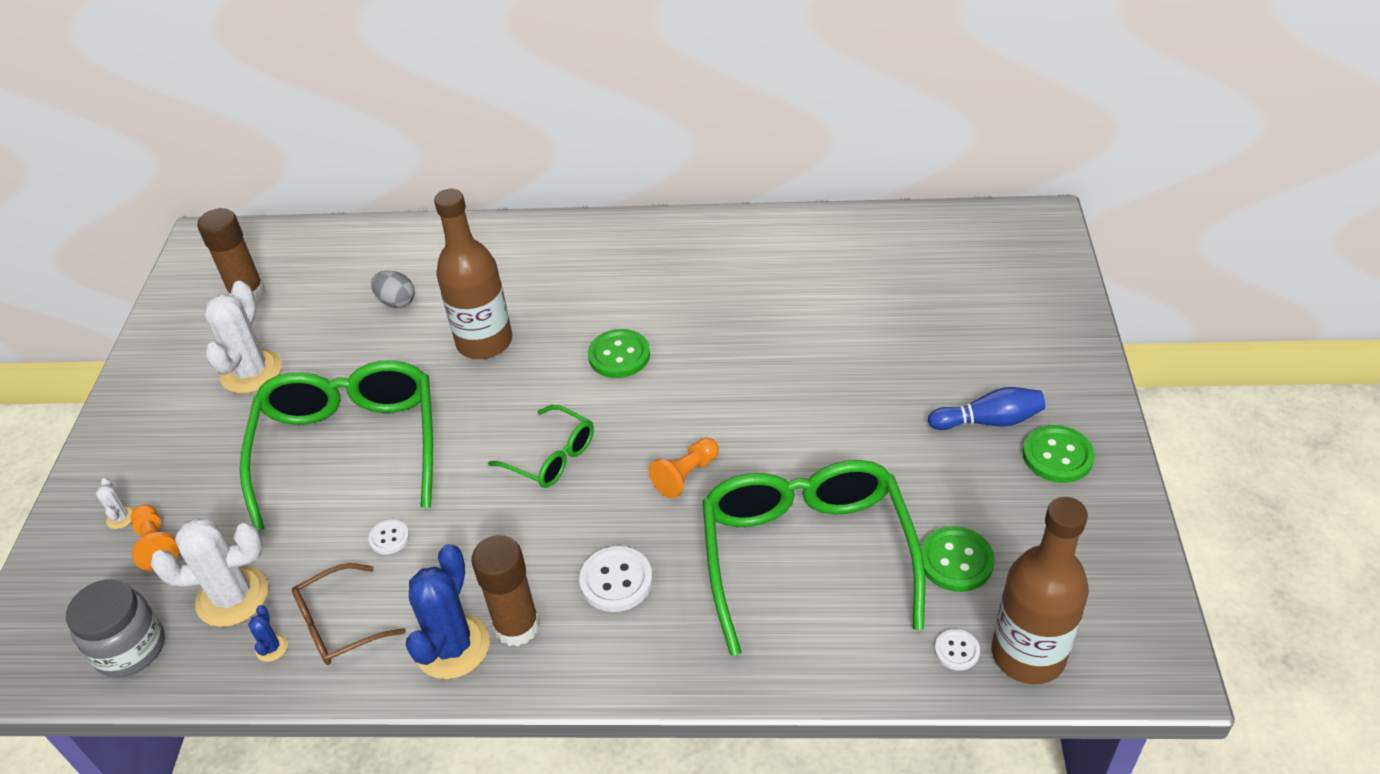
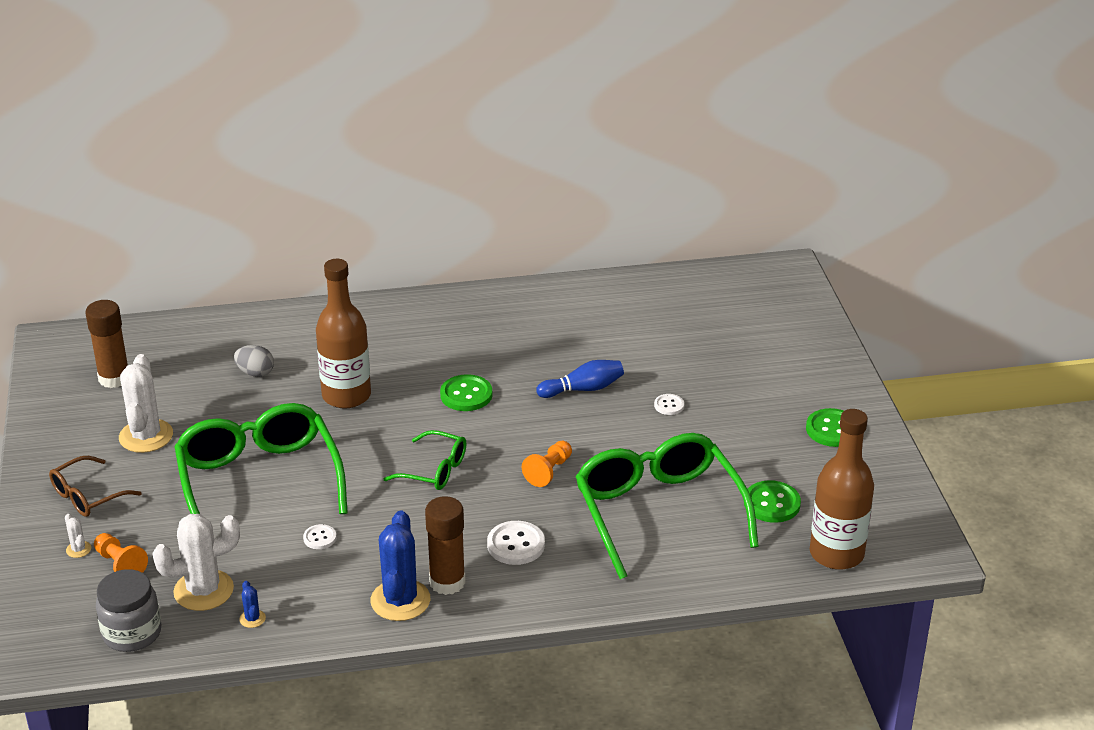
camera: 15 degrees left, 10 degrees down
(338, 625) = (301, 598): brown glasses -> brown glasses (87, 496)
(956, 651) = (785, 557): white button -> white button (669, 405)
(988, 421) = (776, 412): blue bowling pin -> blue bowling pin (583, 389)

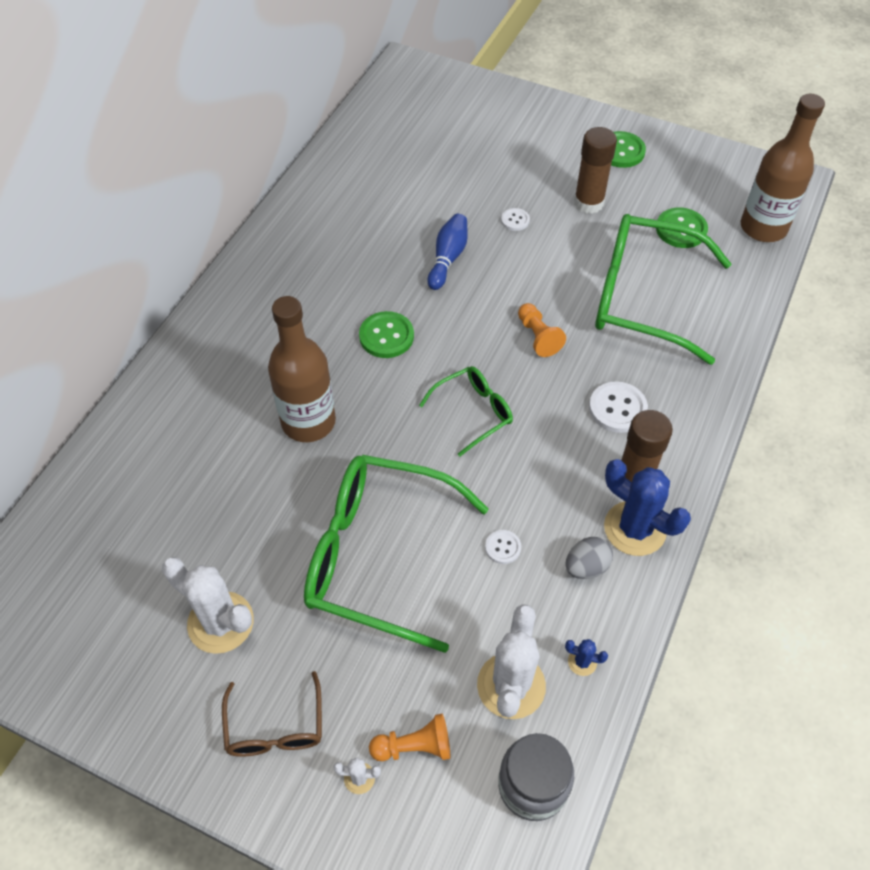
camera: 55 degrees left, 20 degrees up
(114, 378) = (92, 606): brown glue stick -> brown glue stick (588, 203)
(255, 373) = (204, 476): grey egg -> grey egg (586, 567)

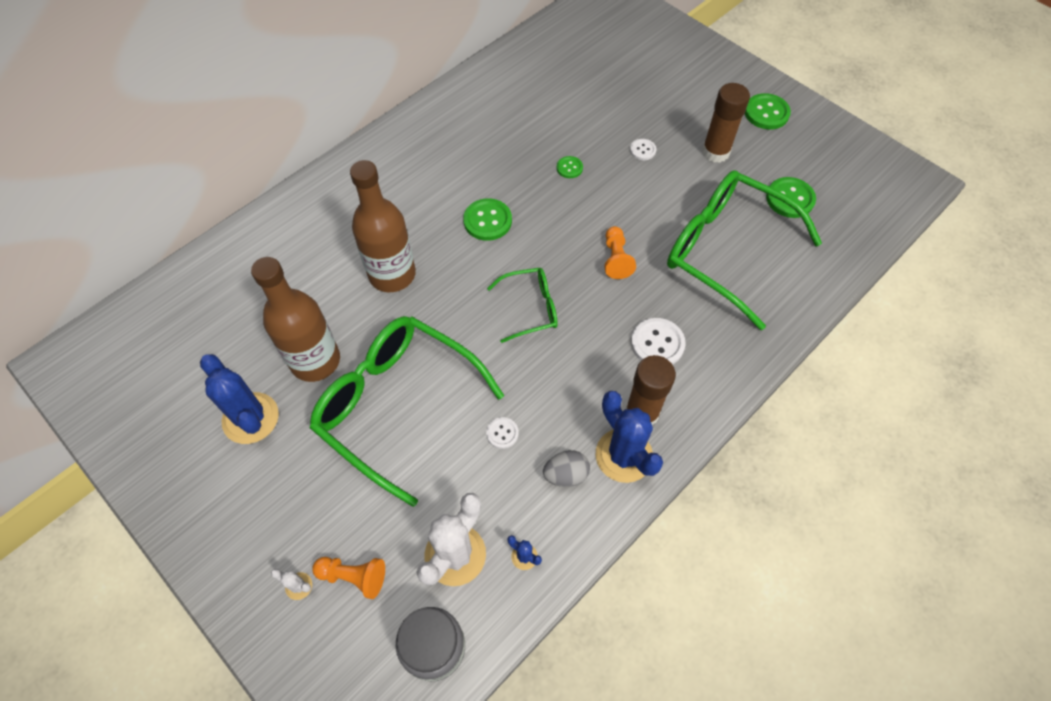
camera: 20 degrees right, 5 degrees up
(220, 622) = (250, 418): white cactus -> blue cactus
(275, 728) = (253, 519): brown glasses -> none
(448, 258) = (569, 168): blue bowling pin -> green button
(763, 228) = (869, 218): brown bottle -> brown bottle (315, 361)

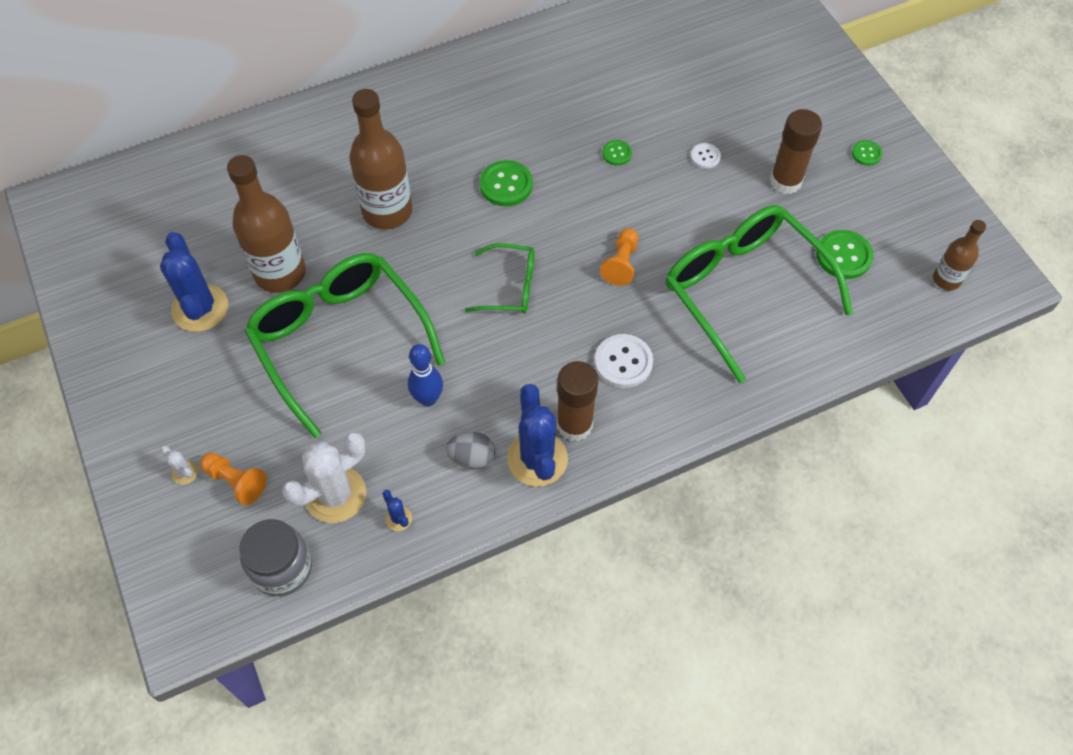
camera: 20 degrees right, 0 degrees up
(502, 433) = (428, 399): white button -> blue bowling pin
(766, 113) = (866, 154): green button -> green button, size x0.57
(876, 194) = (946, 279): none -> brown bottle

